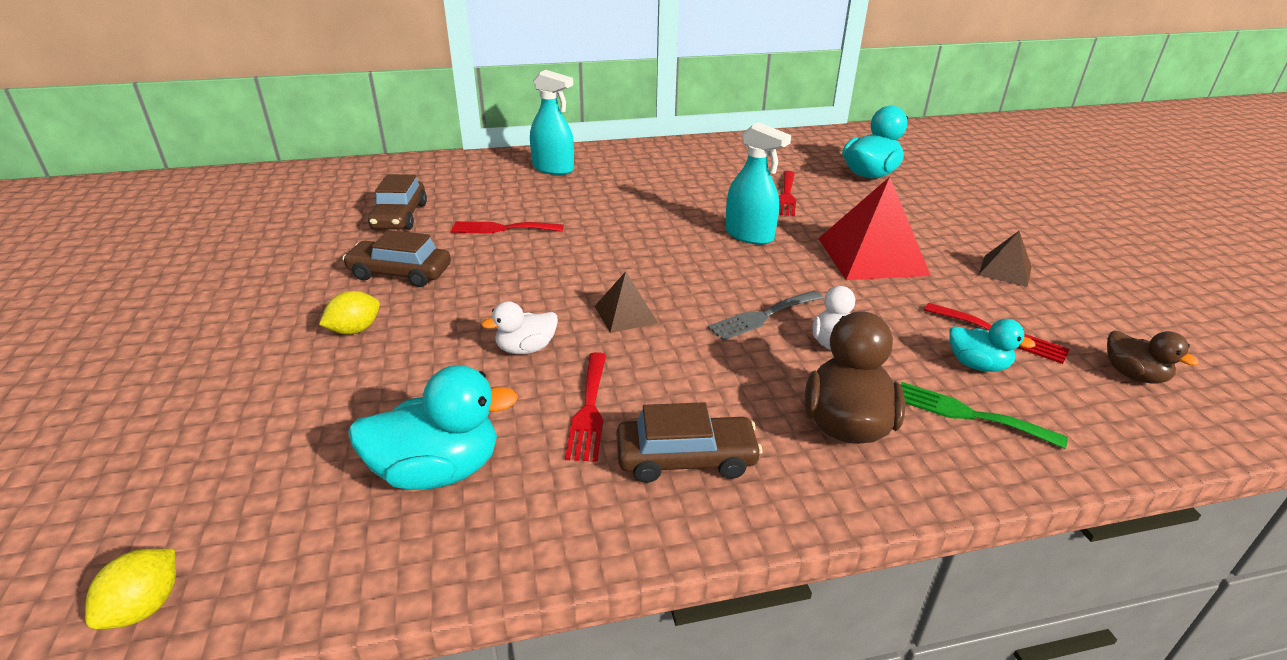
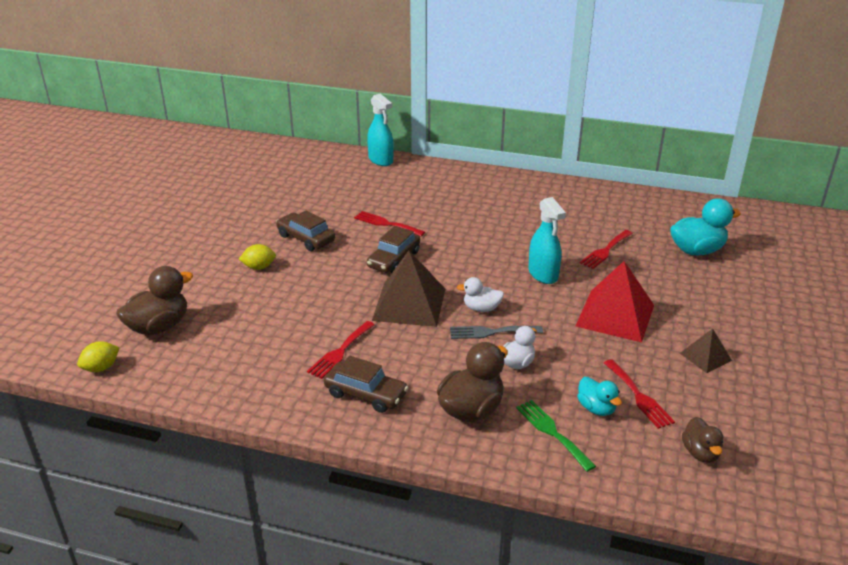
camera: 30 degrees right, 0 degrees up
(231, 479) = (159, 327): none -> brown duck
(399, 216) = (333, 198): brown car -> brown car (394, 259)
(438, 470) = (246, 355): turquoise duck -> none
(526, 348) = (336, 307): white duck -> white duck (481, 308)
(553, 169) = (458, 185): turquoise spray bottle -> turquoise spray bottle (381, 160)
(625, 314) = (409, 304): brown pyramid -> brown pyramid, size x1.93

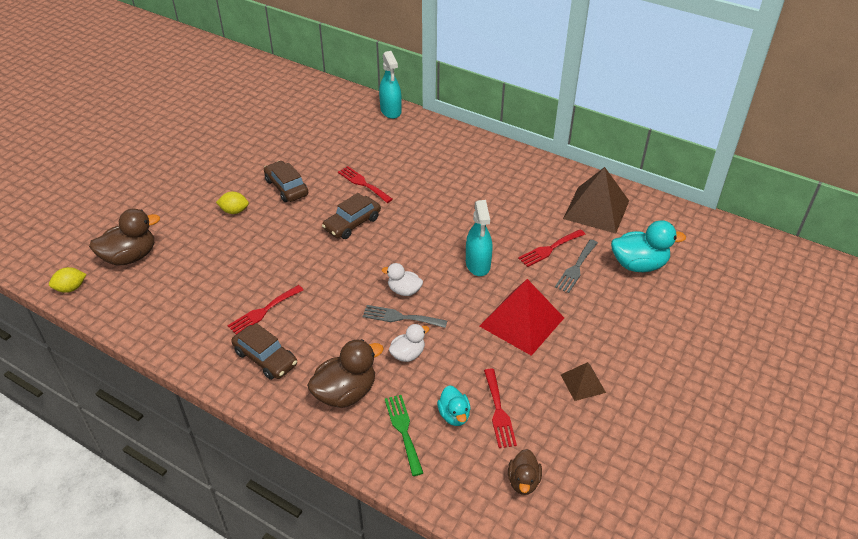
camera: 15 degrees right, 10 degrees up
(409, 304) = (343, 274): brown pyramid -> brown pyramid (596, 209)
(640, 262) = (576, 268): none -> grey fork

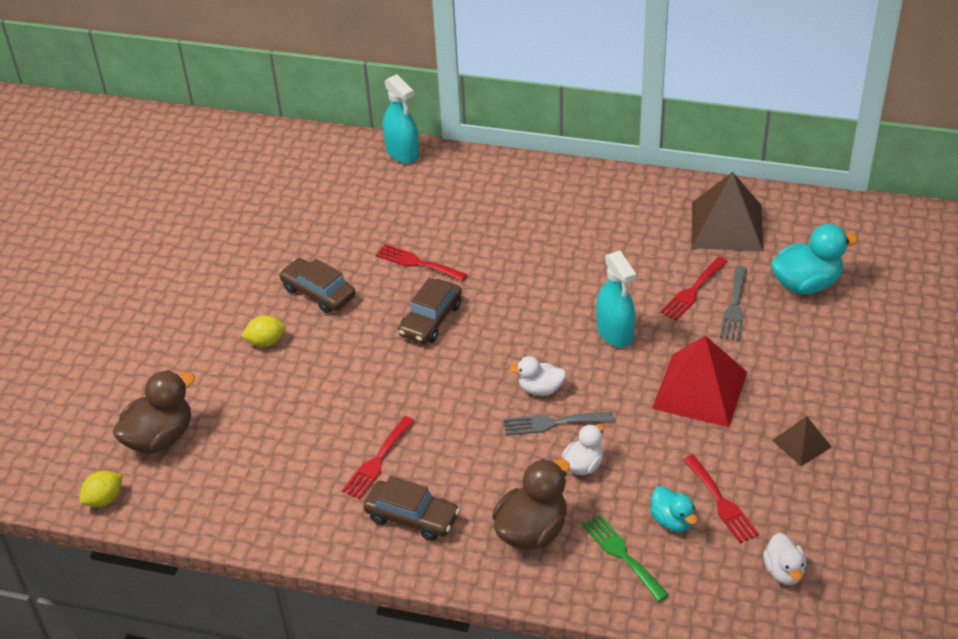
camera: 15 degrees left, 0 degrees up
(523, 481) = (784, 571): brown duck -> white duck

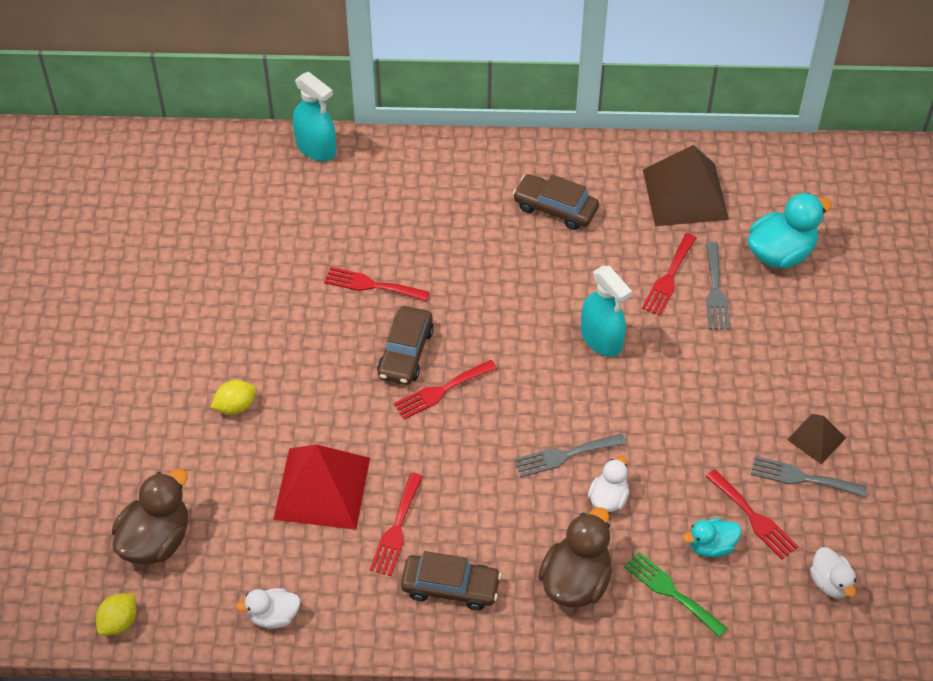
camera: 15 degrees left, 10 degrees up
(318, 293) = (275, 337): brown car -> brown car (555, 208)
(453, 354) = (441, 391): none -> red fork
(540, 389) = (542, 418): white duck -> white duck (273, 616)
(672, 521) = (711, 546): turquoise duck -> turquoise duck turned 120 degrees clockwise
(699, 390) = (703, 393): red pyramid -> red pyramid (322, 488)
(779, 475) = (802, 478): none -> grey fork

